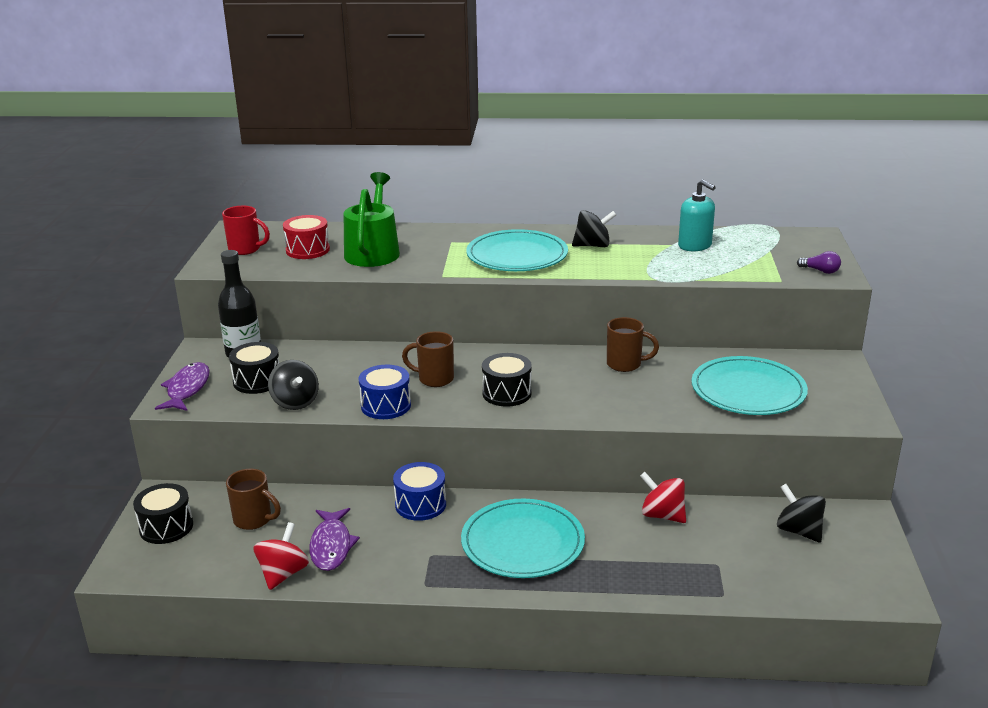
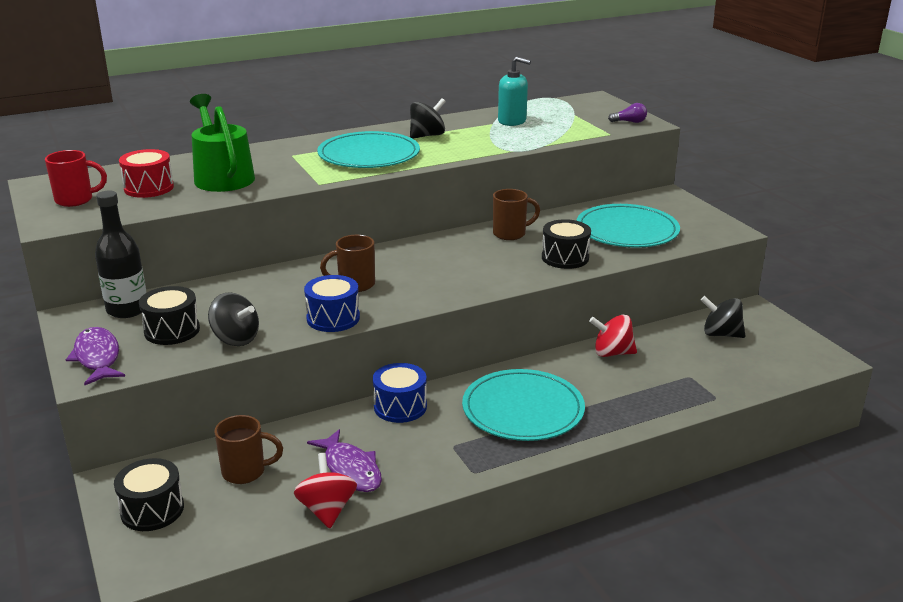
camera: 30 degrees left, 0 degrees up
(507, 393) = (435, 280): black drum -> black drum (565, 258)

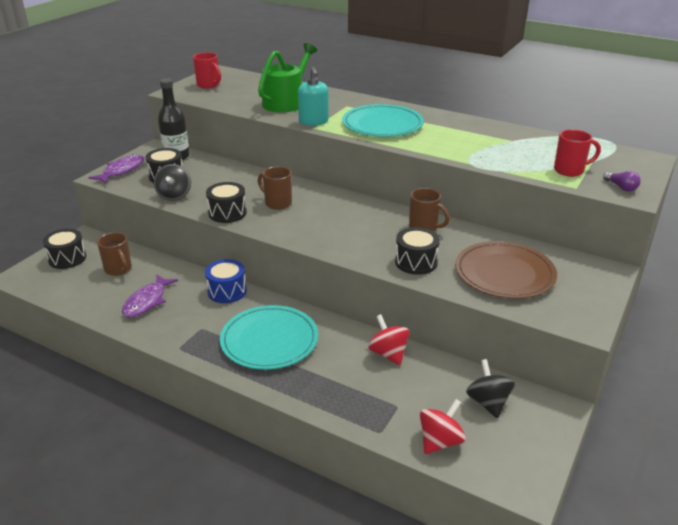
camera: 55 degrees right, 5 degrees up
(149, 188) = (246, 93): red drum -> none
(327, 510) = (102, 310): red spinning top -> red spinning top (440, 441)
(333, 318) = (227, 213): blue drum -> black drum
(427, 136) = (447, 129): black spinning top -> none
(512, 121) = (530, 145): turquoise soap dispenser -> turquoise soap dispenser (313, 122)
(578, 125) = (570, 170): none -> red mug
(627, 230) = (504, 273): turquoise plate -> brown plate

